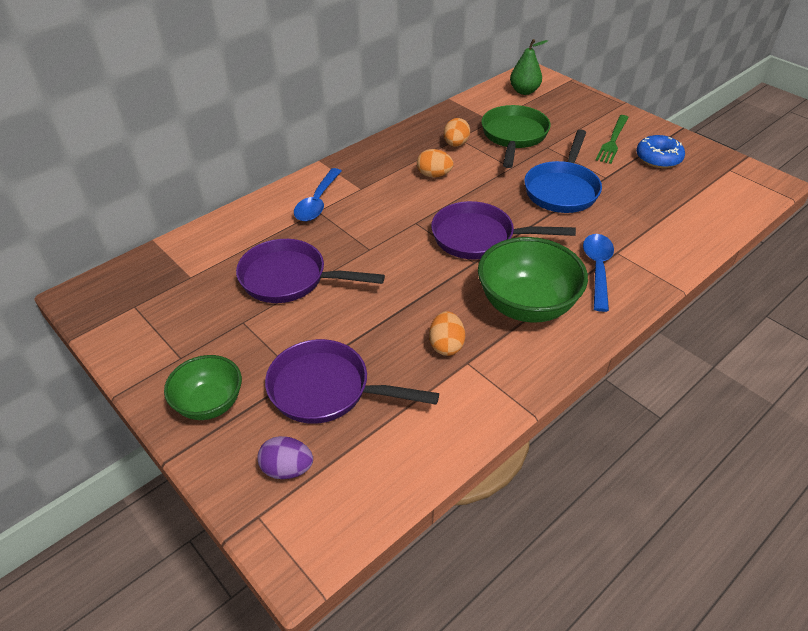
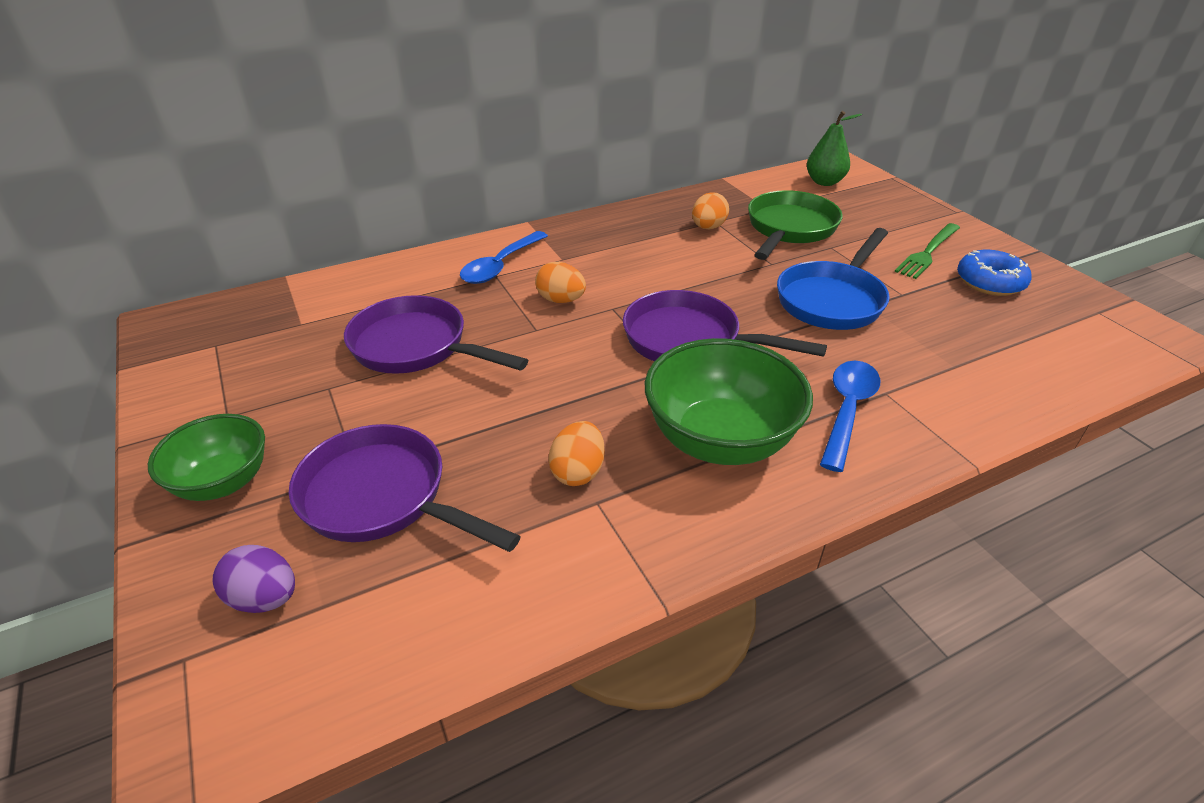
camera: 15 degrees right, 5 degrees down
(434, 175) = (663, 257): orange egg -> orange egg (561, 300)

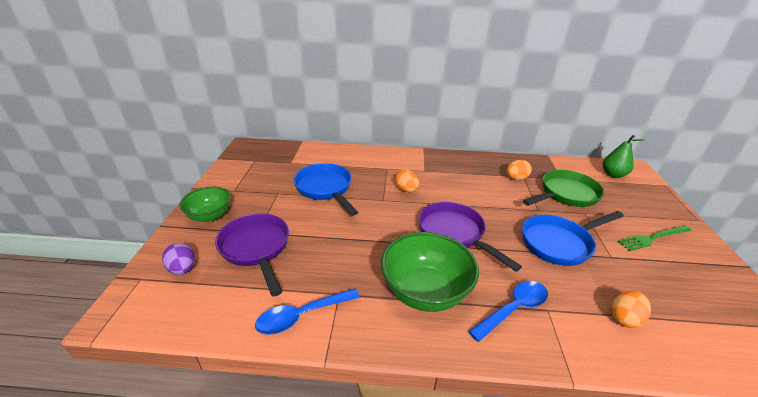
camera: 30 degrees right, 5 degrees down
(416, 347) = (325, 189): purple pan -> blue pan
(500, 266) = (392, 164): blue spoon -> blue spoon (302, 316)
(578, 472) = (343, 275): orange egg -> orange egg (624, 318)
(989, 282) = (686, 273): blue donut -> none

